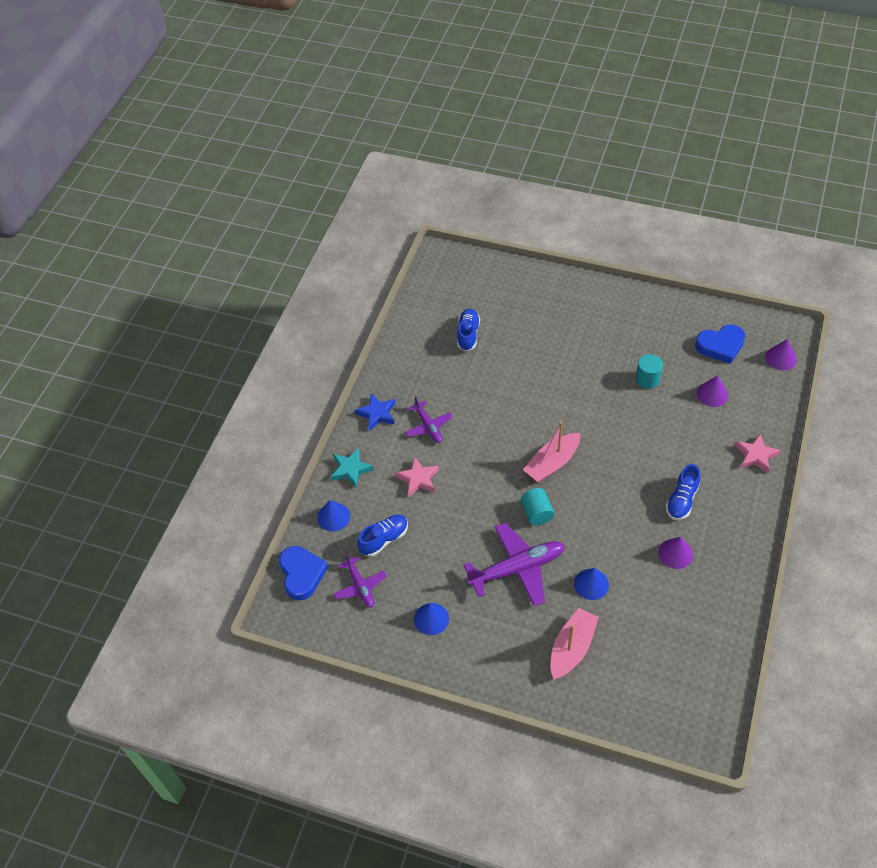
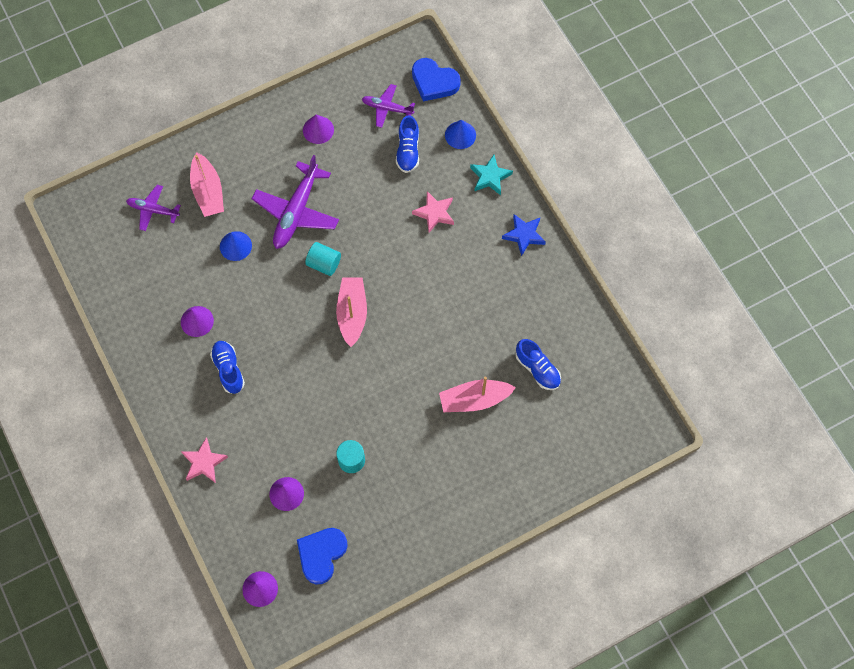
camera: 130 degrees right, 15 degrees up
(428, 426) = (475, 260): purple plane -> purple plane (153, 210)
(431, 618) = (318, 130): blue cone -> purple cone
(528, 350) = (474, 399): none -> pink boat

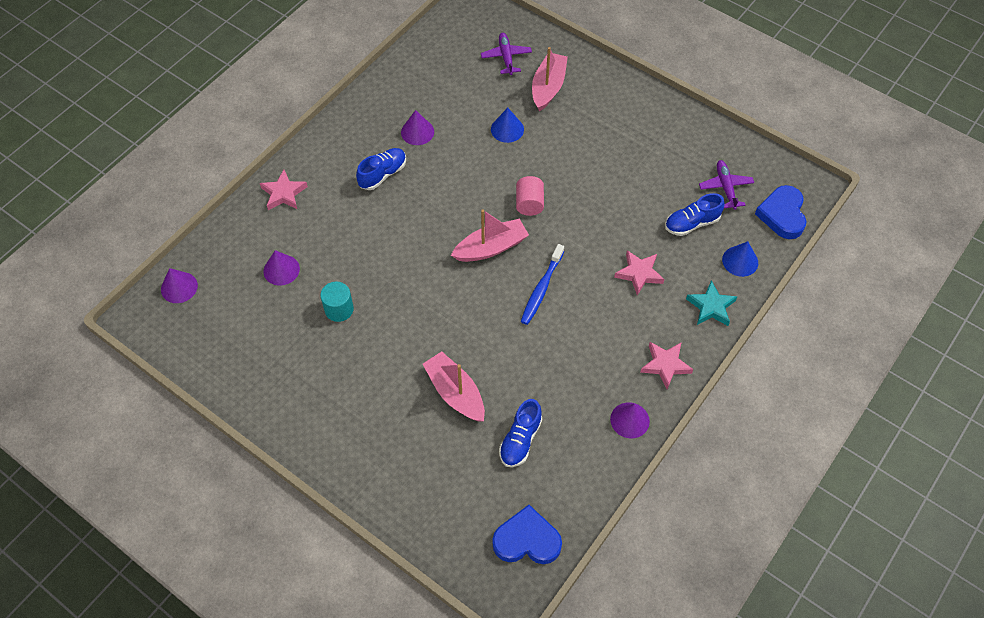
camera: 65 degrees right, 10 degrees down
(208, 191) = (548, 87): pink boat -> pink boat turned 150 degrees clockwise
(296, 211) = (569, 160): purple plane -> none
(318, 130) = (664, 142): purple cone -> purple cone (629, 420)
(321, 554) = (232, 323): blue heart -> blue heart (527, 540)
(324, 263) = (529, 204): turquoise cylinder -> pink cylinder
(412, 292) = (541, 289): none -> blue toothbrush
(524, 235) = (665, 365): blue star -> pink star

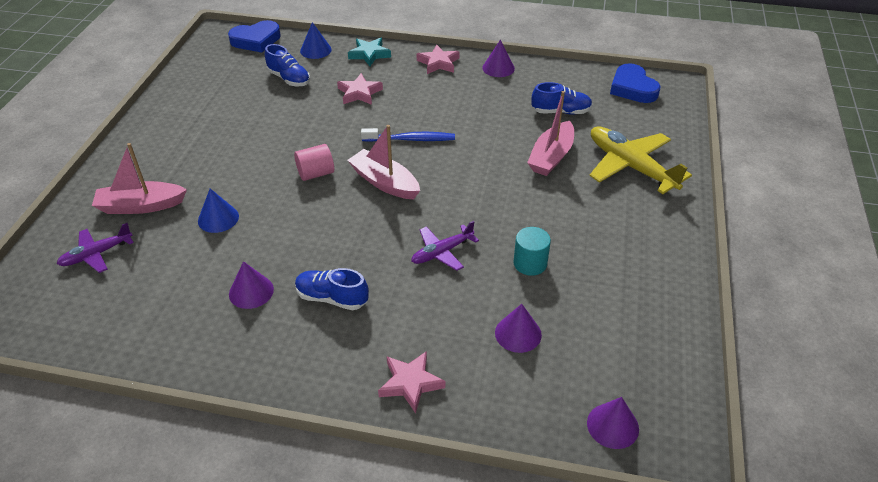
camera: 115 degrees left, 15 degrees down
(404, 454) = (630, 166): none -> yellow plane
(725, 187) = (239, 70): purple plane -> purple plane (442, 252)

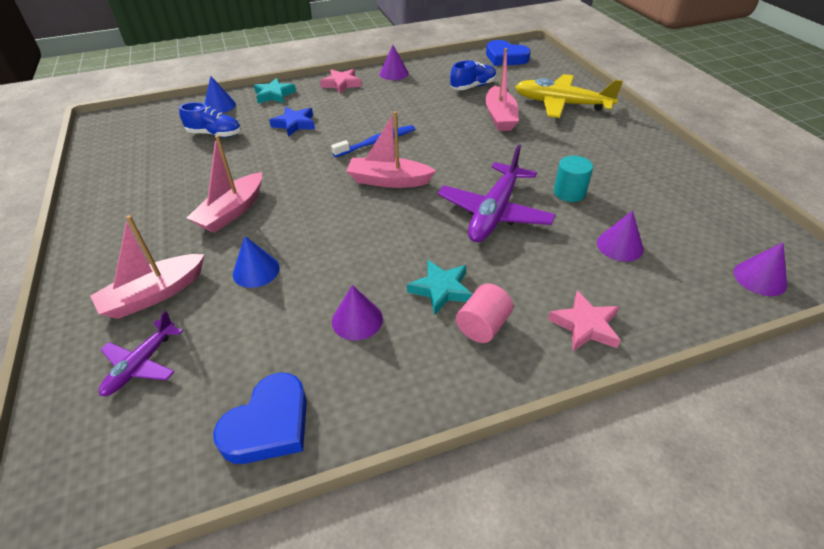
camera: 30 degrees left, 0 degrees up
(243, 159) = (232, 211): none -> pink boat
(256, 40) = (150, 115): blue heart -> blue heart (269, 424)
(316, 173) = (318, 196): pink cylinder -> pink cylinder (483, 326)
(332, 298) = (441, 289): blue shoe -> turquoise star
(359, 93) = (294, 124): pink star -> blue star
(442, 252) = (494, 213): purple plane -> purple plane, size x1.76

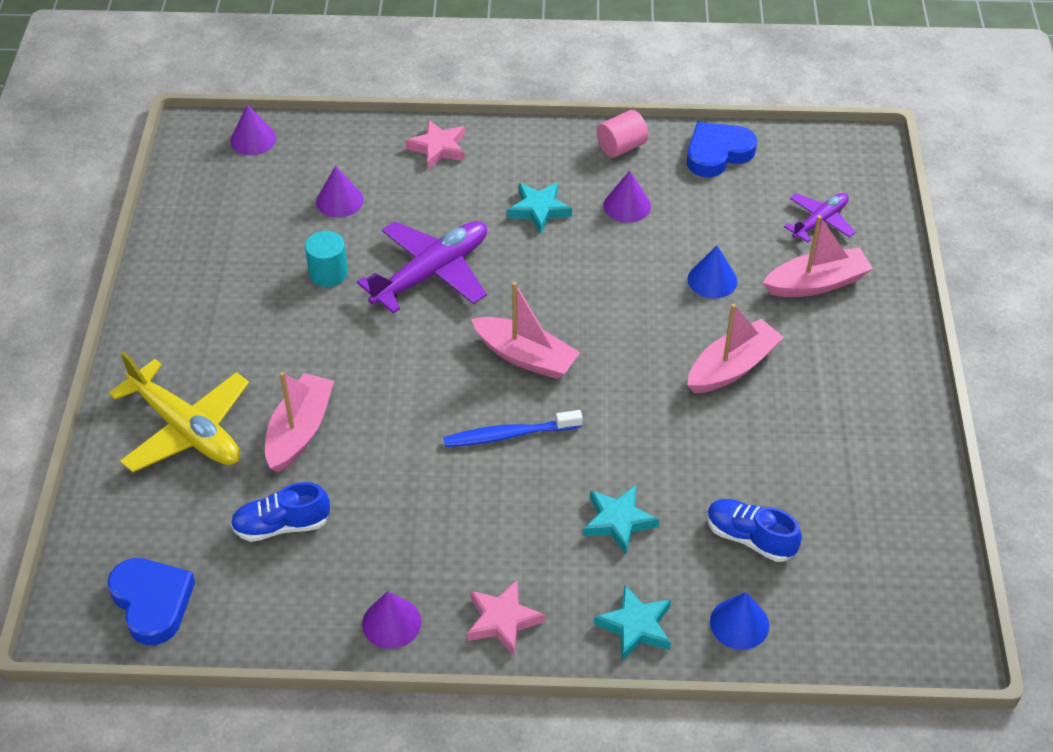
camera: 160 degrees left, 5 degrees up
(294, 124) = (618, 521): blue star -> turquoise star
(483, 326) = (522, 171): pink cylinder -> pink cylinder (621, 147)

